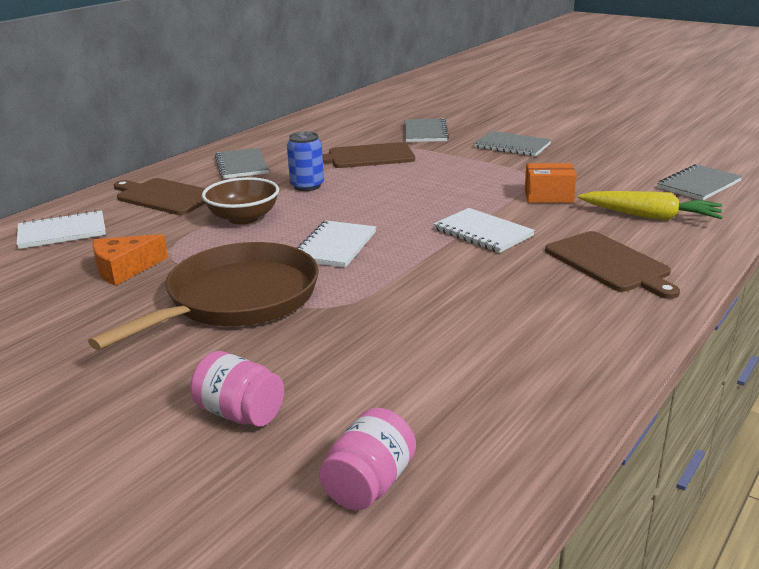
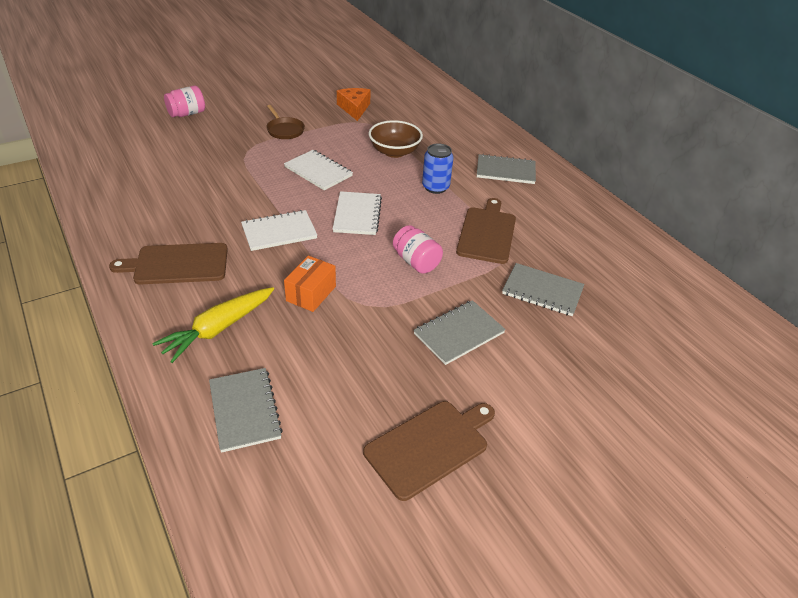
camera: 110 degrees right, 15 degrees up
(62, 232) = (424, 98): white notebook -> white notebook (357, 215)
(164, 196) = (459, 133): brown cutting board -> brown cutting board (429, 446)
(237, 299) = (284, 130): brown pan -> brown pan, size x0.45
(369, 484) = (111, 127): pink jar -> pink jar (416, 262)

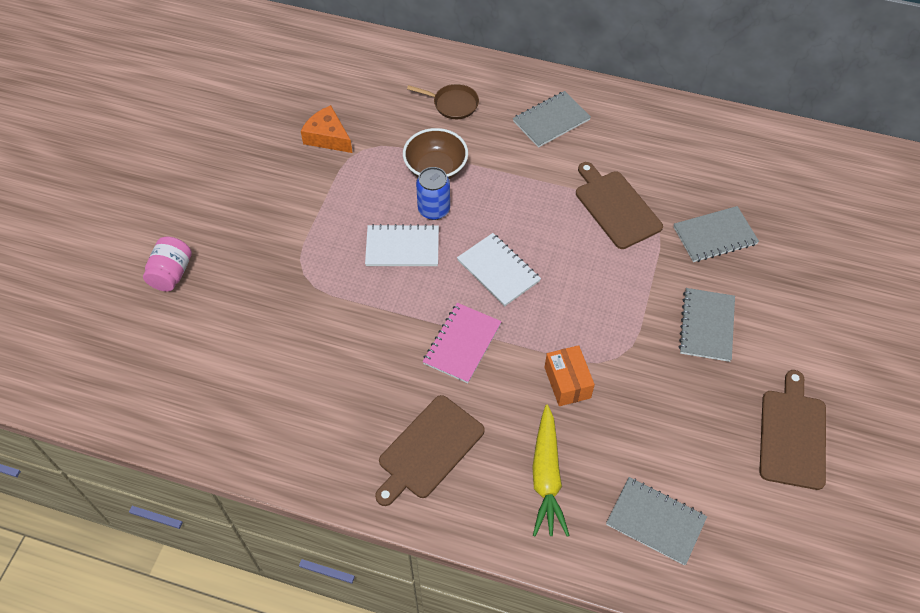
camera: 40 degrees left, 15 degrees up
(279, 232) = (462, 344): white notebook -> pink notebook
(284, 130) = (301, 219): brown pan -> brown pan (453, 104)
(416, 262) = (602, 283): pink jar -> none
(435, 187) = (520, 186): blue can -> blue can (434, 209)

